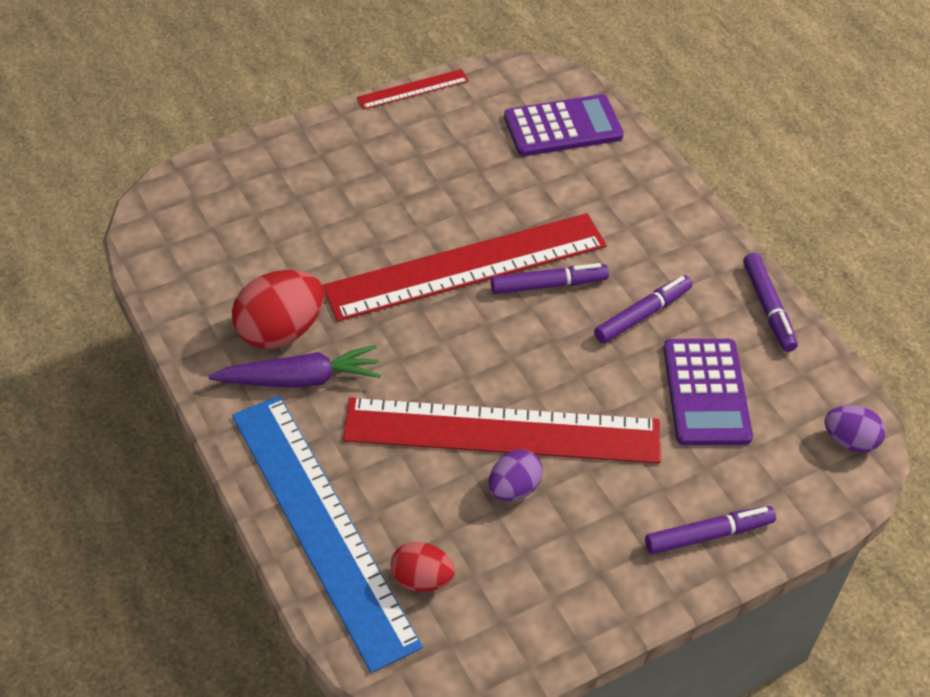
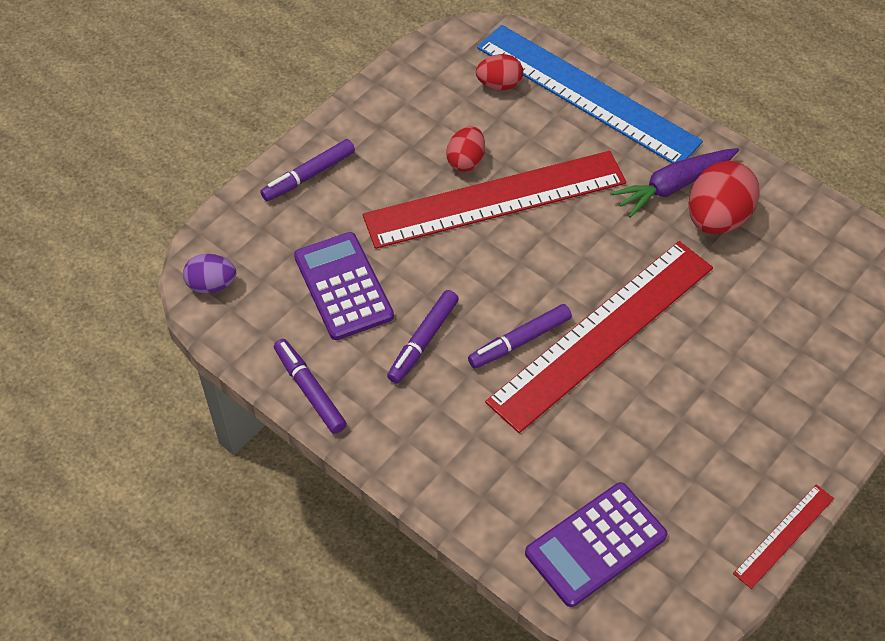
camera: 160 degrees right, 5 degrees up
(513, 488) = (466, 161): purple egg -> red egg

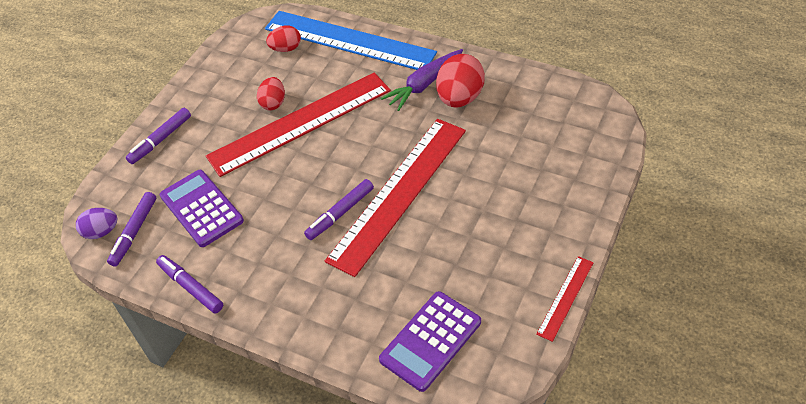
camera: 10 degrees left, 5 degrees down
(423, 341) = (269, 231): purple marker -> purple marker (134, 232)

